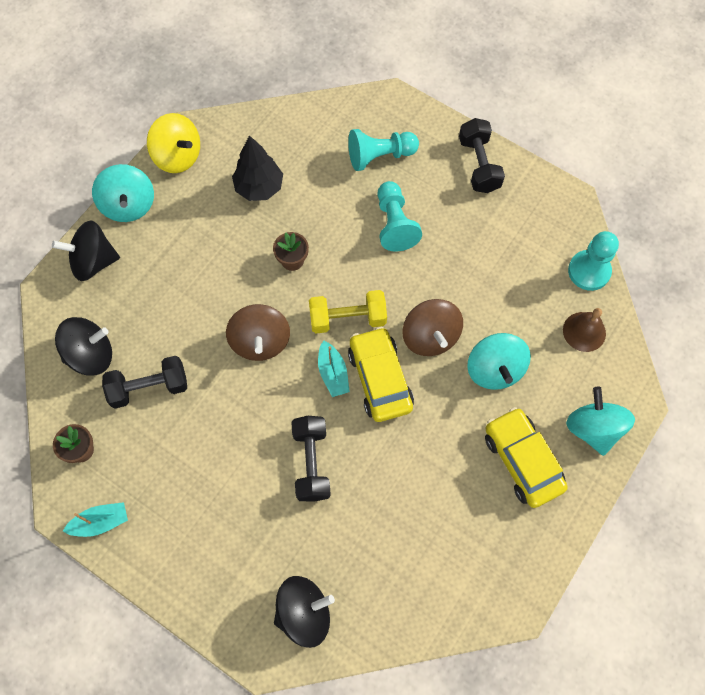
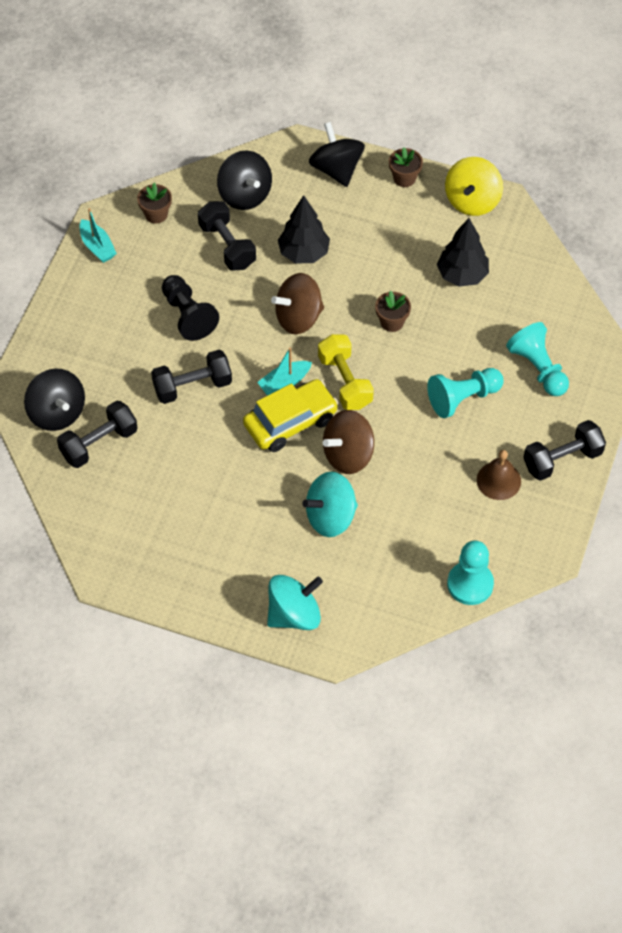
camera: 75 degrees right, 10 degrees down
(129, 205) = (404, 178): turquoise spinning top -> brown flower pot
(184, 317) = (303, 253): none -> black tree
(223, 447) = (188, 315): none -> black pawn
(355, 575) = (99, 443): none -> black dumbbell
(522, 461) = (243, 557): yellow car -> none
(584, 331) = (398, 590): brown bell -> brown bell (498, 480)

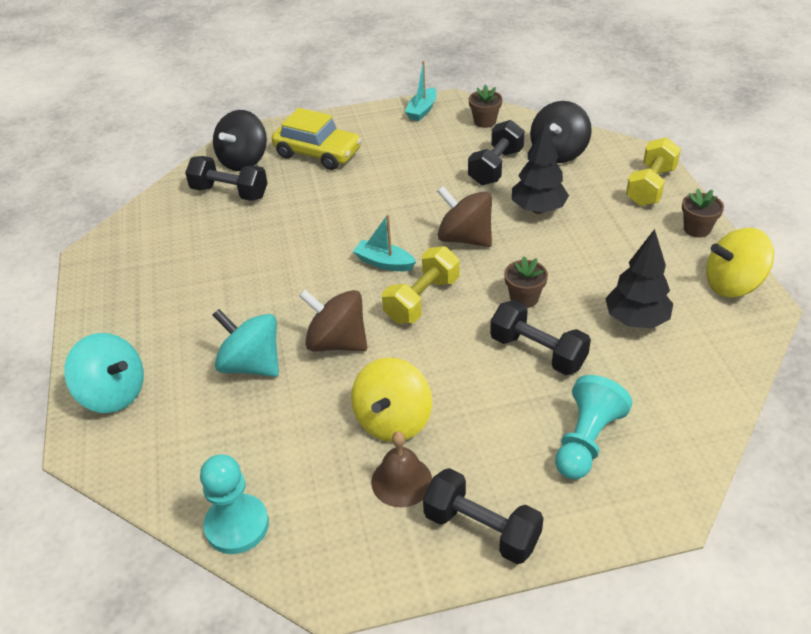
camera: 60 degrees right, 15 degrees down
(188, 315) = (402, 179): black pawn -> none
(192, 386) = (331, 213): black dumbbell -> black dumbbell (537, 352)
(290, 422) = (343, 286): yellow car -> yellow car (318, 153)
(336, 169) = (650, 186): black spinning top -> yellow dumbbell
(446, 459) = (393, 421): none -> yellow spinning top
(463, 398) = (484, 395): turquoise pawn -> none

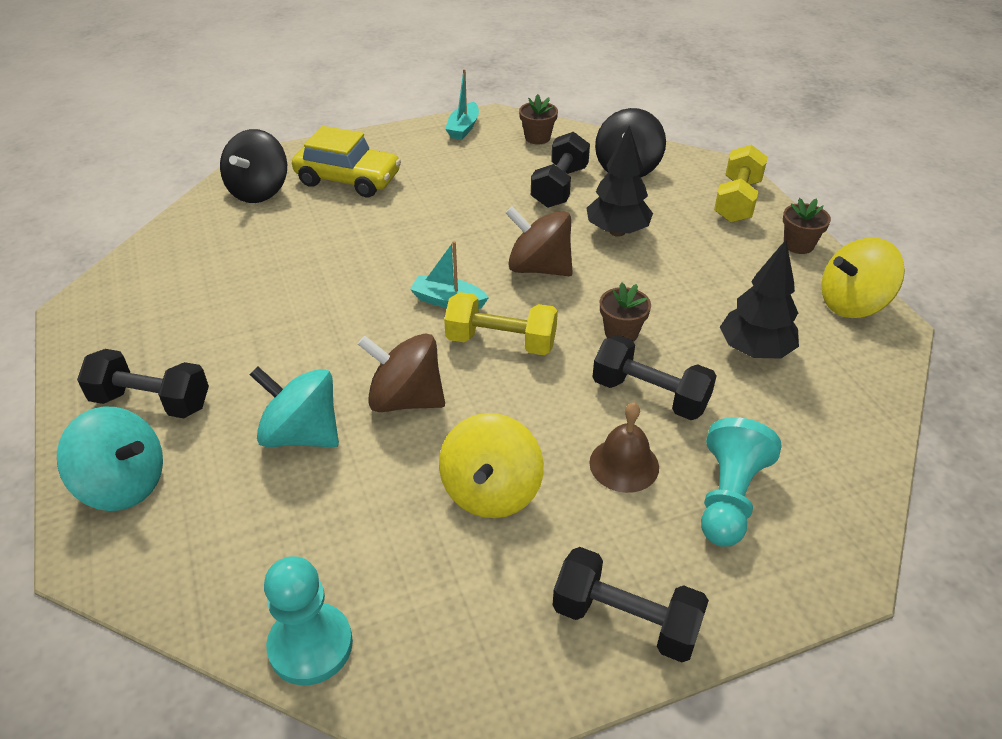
camera: 10 degrees left, 0 degrees up
(230, 192) = (246, 228): black dumbbell -> black dumbbell (151, 402)
(401, 481) = (515, 567): brown bell -> brown bell (624, 464)
(422, 300) = (501, 342): yellow dumbbell -> yellow dumbbell turned 75 degrees clockwise

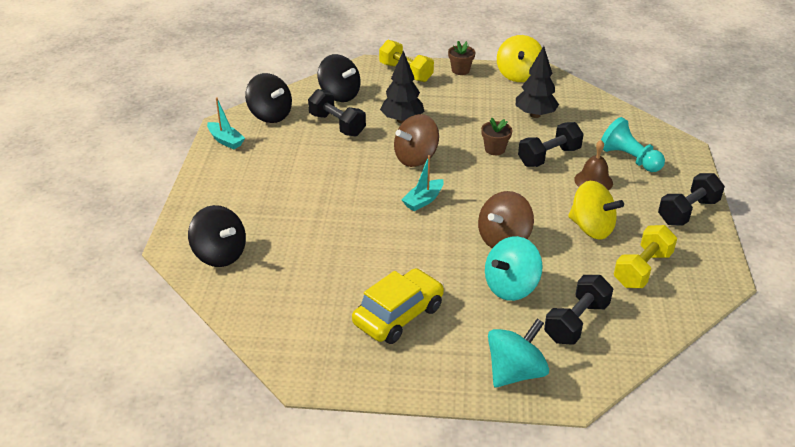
camera: 65 degrees left, 5 degrees down
(151, 402) = (441, 349): black dumbbell -> black dumbbell (576, 322)
(310, 645) = (667, 315): turquoise pawn -> none
(348, 179) = (245, 208): yellow car -> yellow car (398, 315)
(501, 342) = (475, 191): yellow dumbbell -> yellow dumbbell (642, 269)
(537, 138) = (270, 115): brown flower pot -> black spinning top

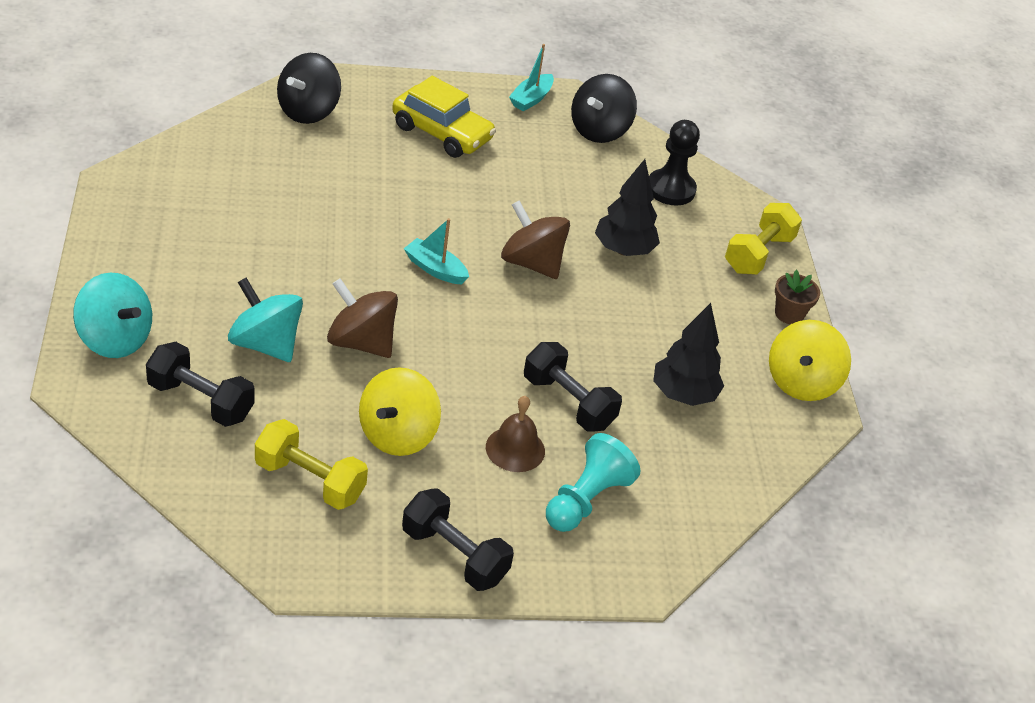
camera: 75 degrees right, 5 degrees up
(337, 125) = (593, 189): black dumbbell -> none
(339, 95) = (670, 189): black spinning top -> black pawn
(398, 315) = (211, 247): yellow car -> yellow car (442, 133)
(495, 149) = (573, 343): brown flower pot -> none
(518, 75) = (801, 382): yellow spinning top -> yellow spinning top turned 60 degrees counterclockwise

